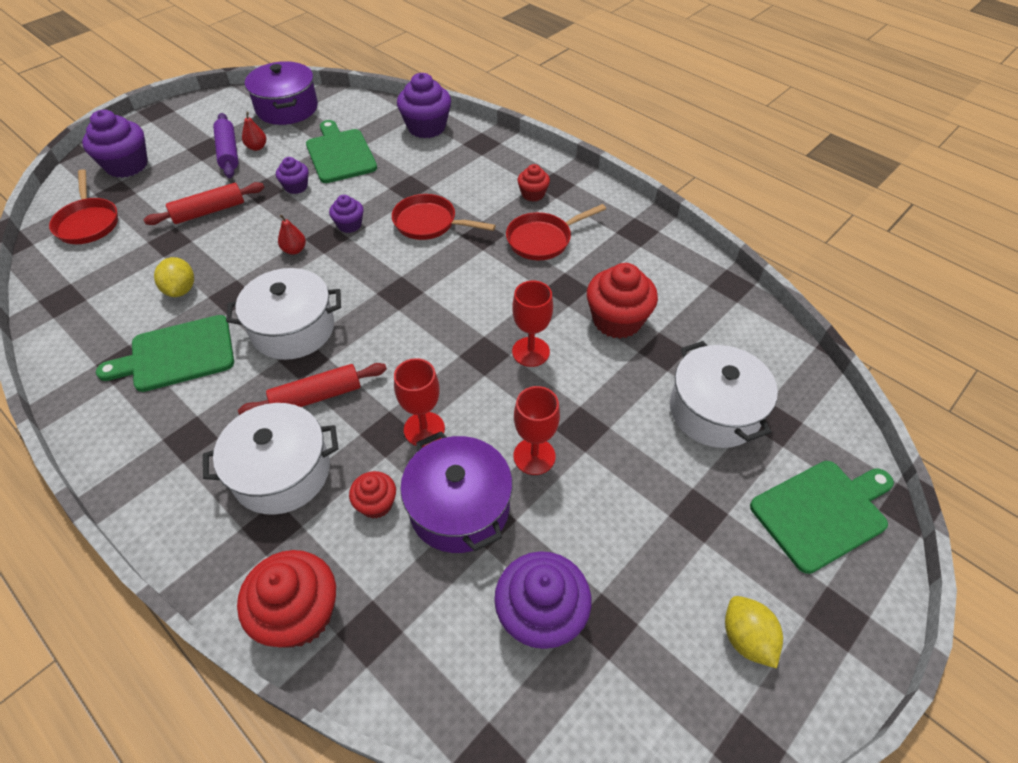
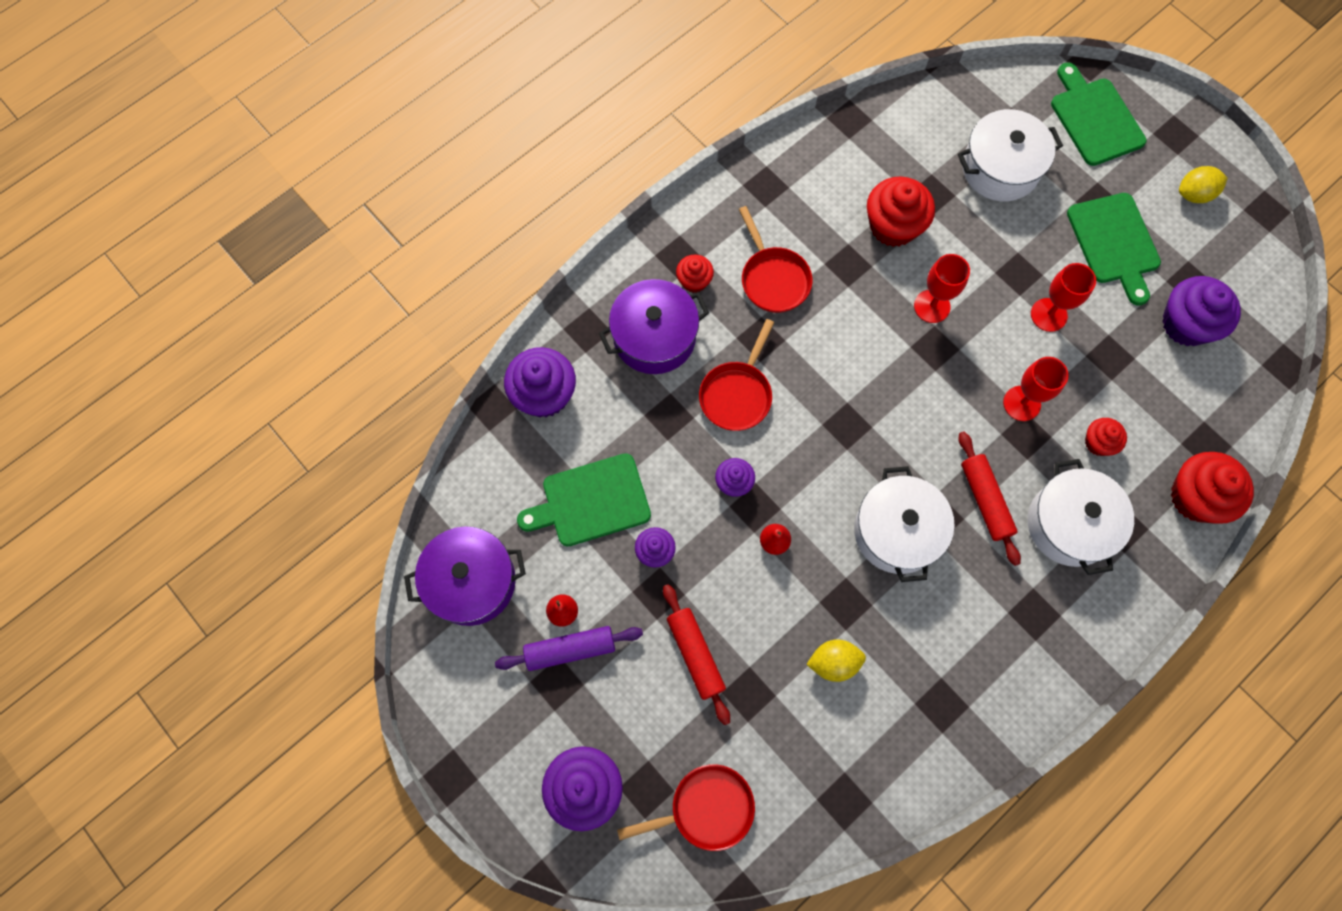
camera: 85 degrees left, 20 degrees up
(177, 355) = (930, 647): green cutting board -> green cutting board (1114, 243)
(459, 507) = (1099, 377): purple pot -> purple pot (654, 337)

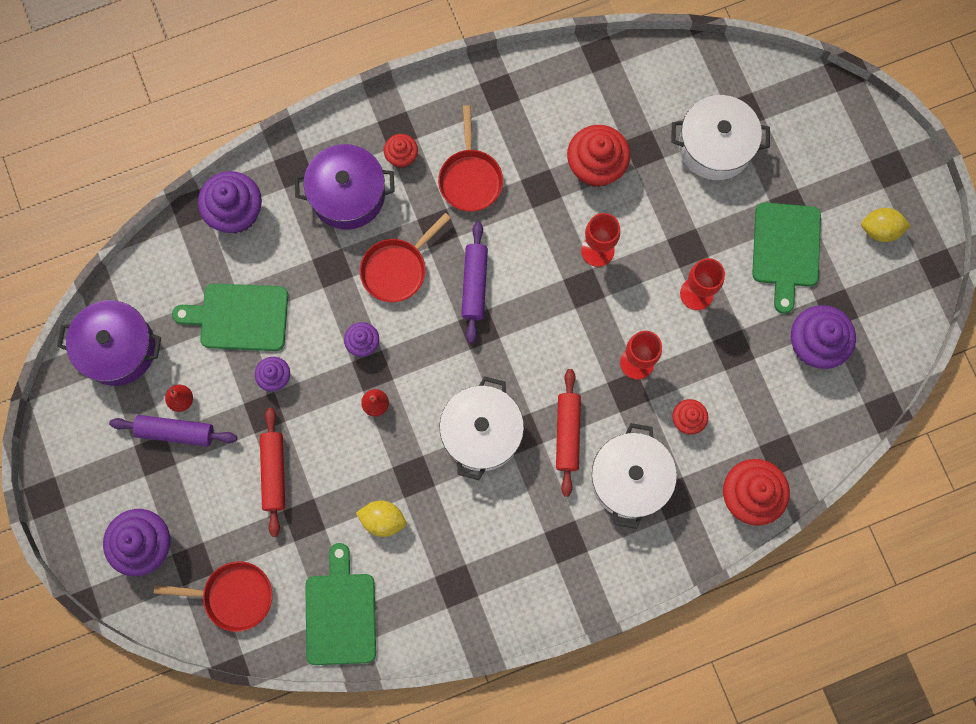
camera: 20 degrees right, 5 degrees up
(823, 382) = (474, 285): none -> purple rolling pin
(1094, 118) = (823, 128): green cutting board -> green cutting board (340, 613)

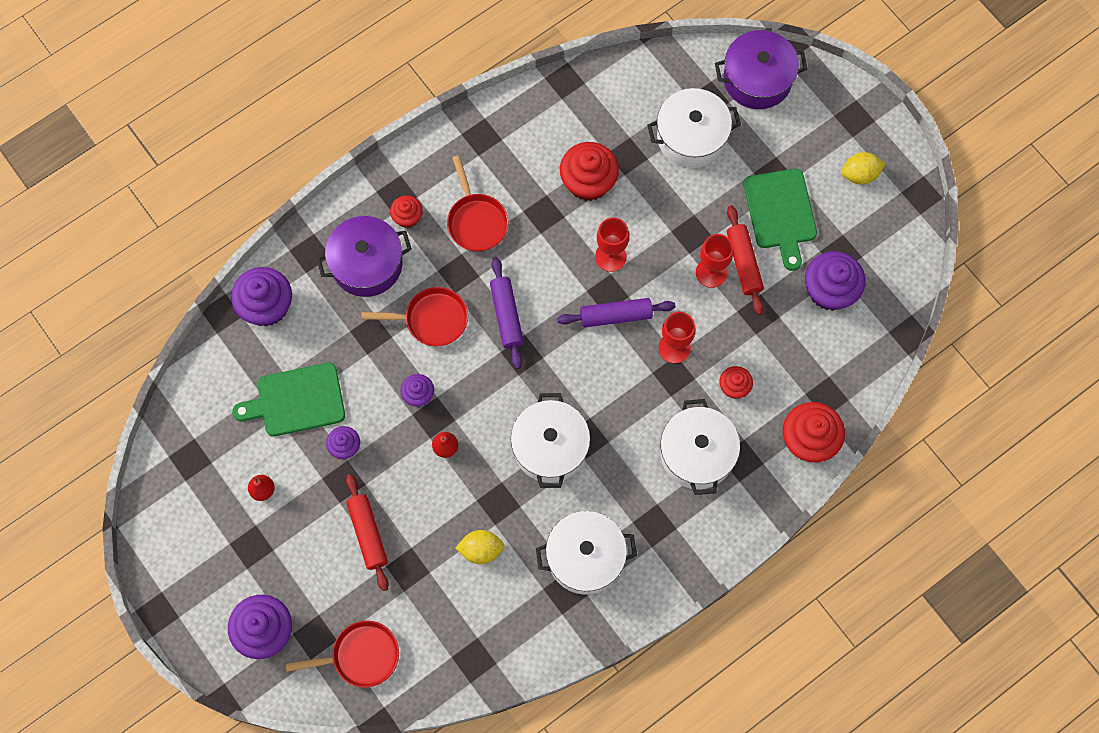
camera: 15 degrees left, 5 degrees down
(118, 348) = (189, 458): purple pot -> purple pot (757, 79)
(176, 432) = (265, 521): purple rolling pin -> purple rolling pin (616, 316)
(340, 613) = (465, 645): green cutting board -> none
(397, 269) = (431, 319): red pan -> red pan turned 120 degrees counterclockwise
(486, 556) = (585, 557): none -> white pot
(567, 433) = (629, 428): red rolling pin -> red rolling pin (743, 263)

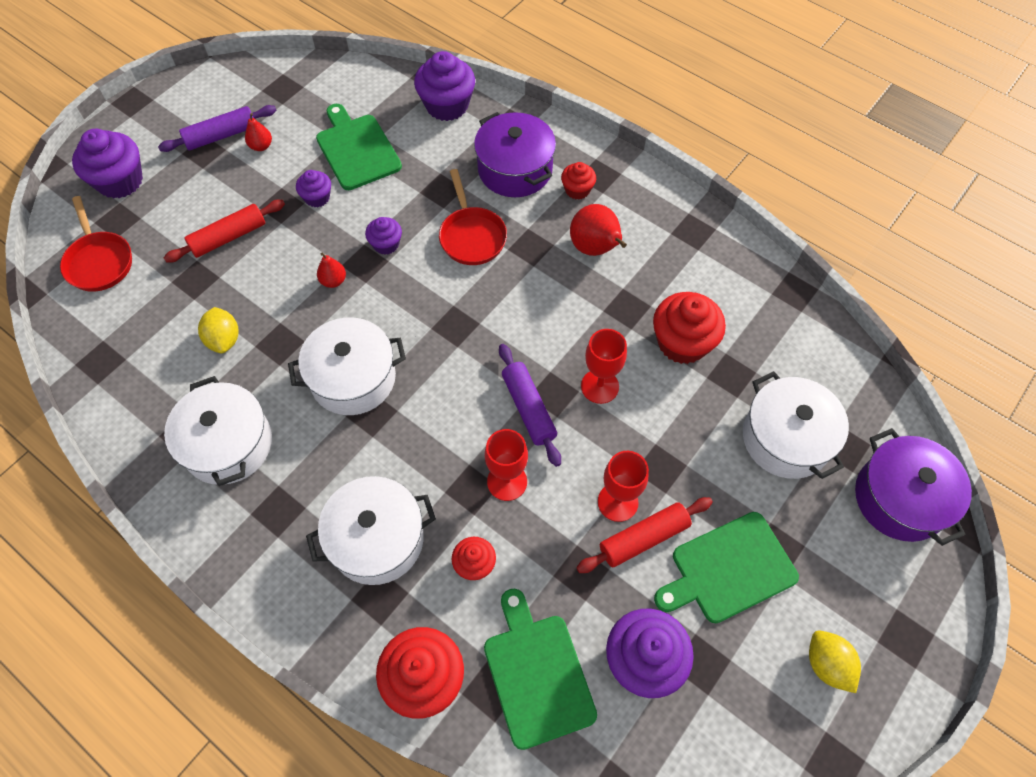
camera: 75 degrees right, 10 degrees down
(476, 221) = (595, 248): red pan -> red pear
(507, 316) = (496, 301): purple rolling pin -> purple rolling pin (221, 136)
(823, 363) = (537, 674): none -> green cutting board

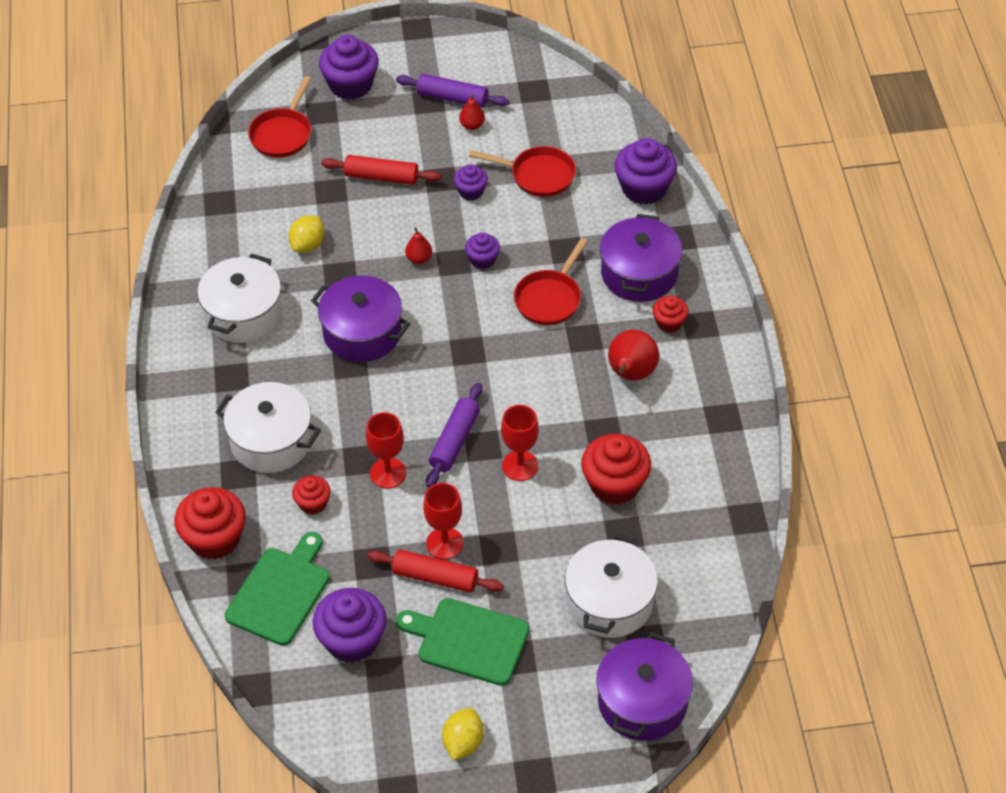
camera: 45 degrees right, 10 degrees down
(353, 378) = (362, 332): white pot -> purple pot
(357, 149) = (538, 175): green cutting board -> red pan

